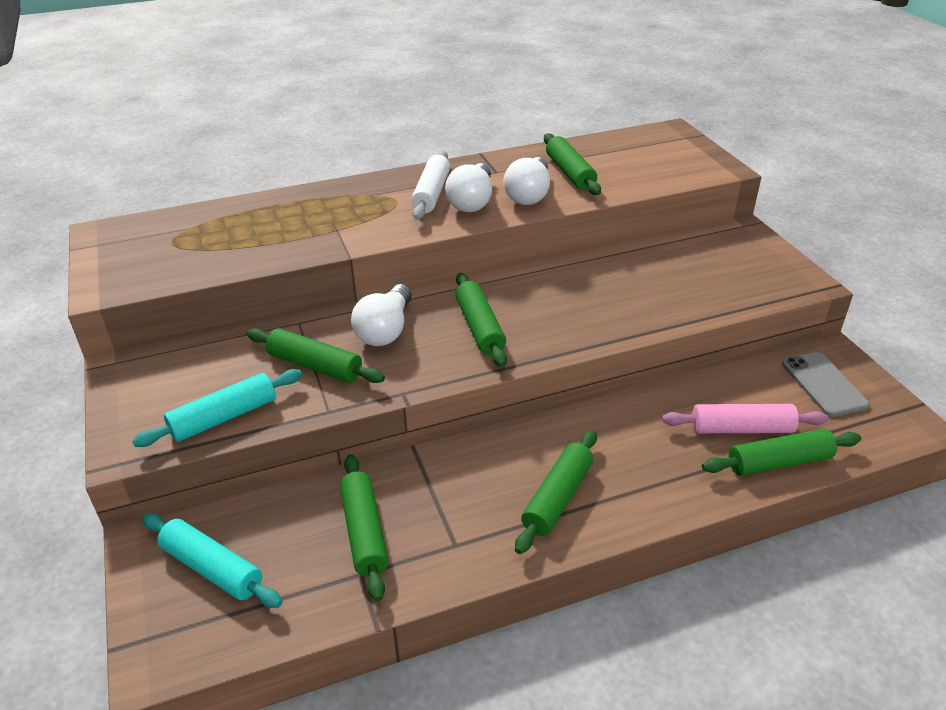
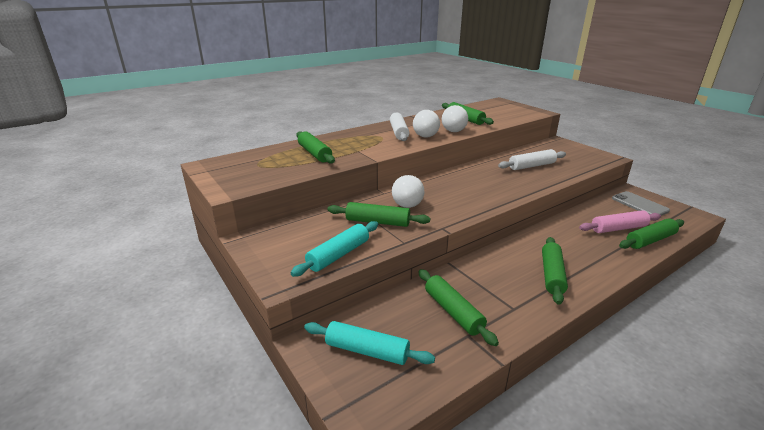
camera: 15 degrees left, 10 degrees down
(480, 327) = (460, 193): green rolling pin -> green rolling pin (314, 153)
(646, 284) = (531, 166): none -> white rolling pin

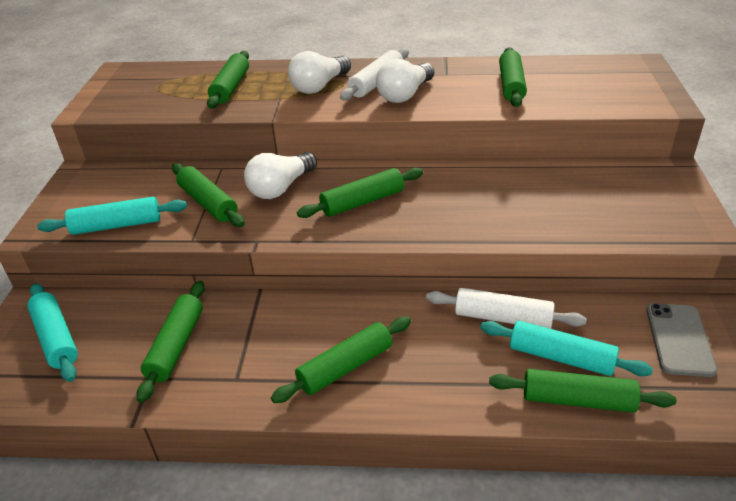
camera: 40 degrees right, 10 degrees up
(452, 128) = (459, 97): white light bulb -> white light bulb (319, 86)
(462, 192) = (362, 202): none -> green rolling pin
(531, 166) = (535, 199): white rolling pin -> white rolling pin (502, 318)
(618, 228) = (560, 357): pink rolling pin -> turquoise rolling pin

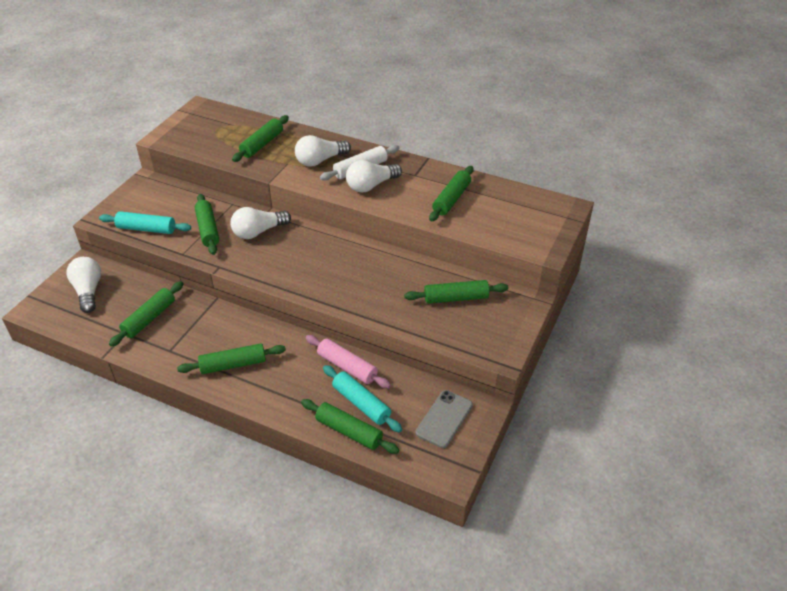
camera: 20 degrees right, 5 degrees up
(56, 338) = (88, 291): turquoise rolling pin -> white light bulb
(362, 202) = (301, 259): green rolling pin -> green rolling pin (456, 298)
(502, 318) = (347, 367): white rolling pin -> pink rolling pin

